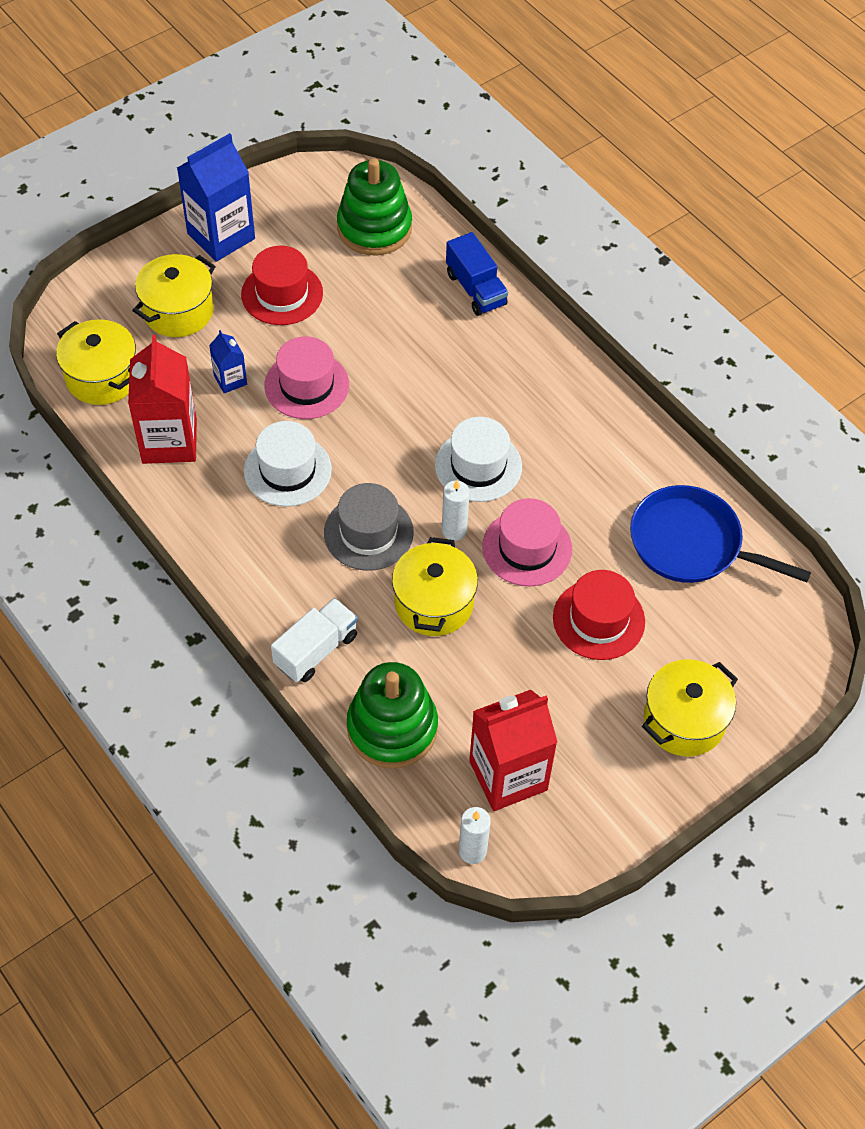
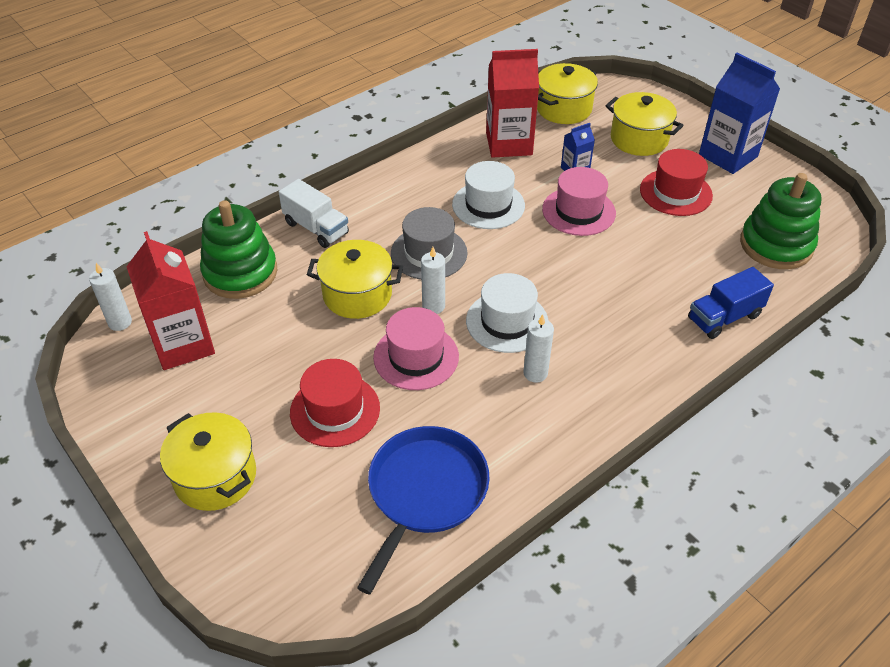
camera: 90 degrees right, 10 degrees down
(548, 448) = (535, 373): none -> white candle

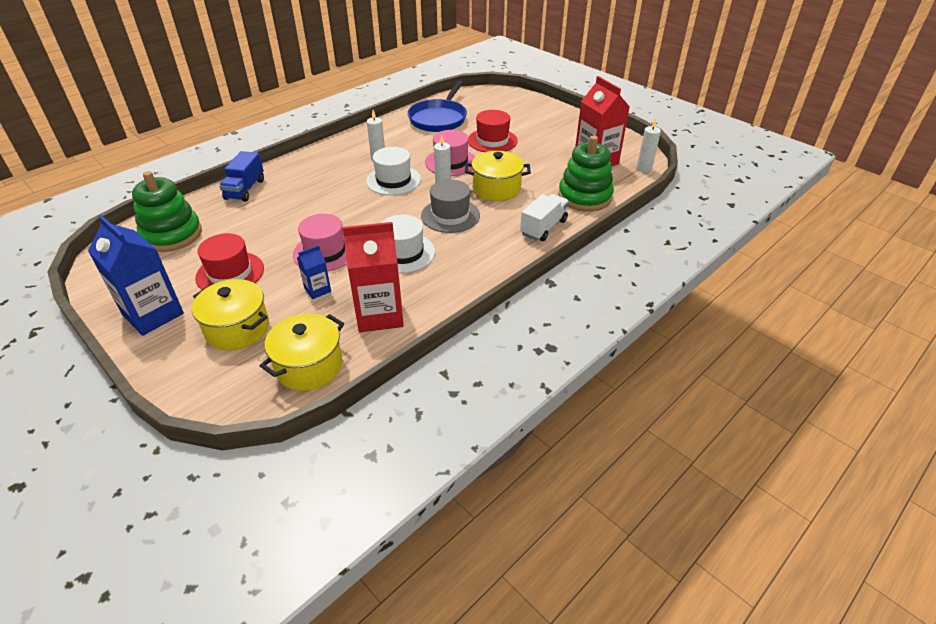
camera: 175 degrees right, 5 degrees down
(215, 476) = (543, 119): yellow pot -> none
(316, 228) = (543, 227): white truck -> white truck turned 90 degrees clockwise
(724, 317) = (245, 189): blue truck -> blue truck turned 135 degrees clockwise

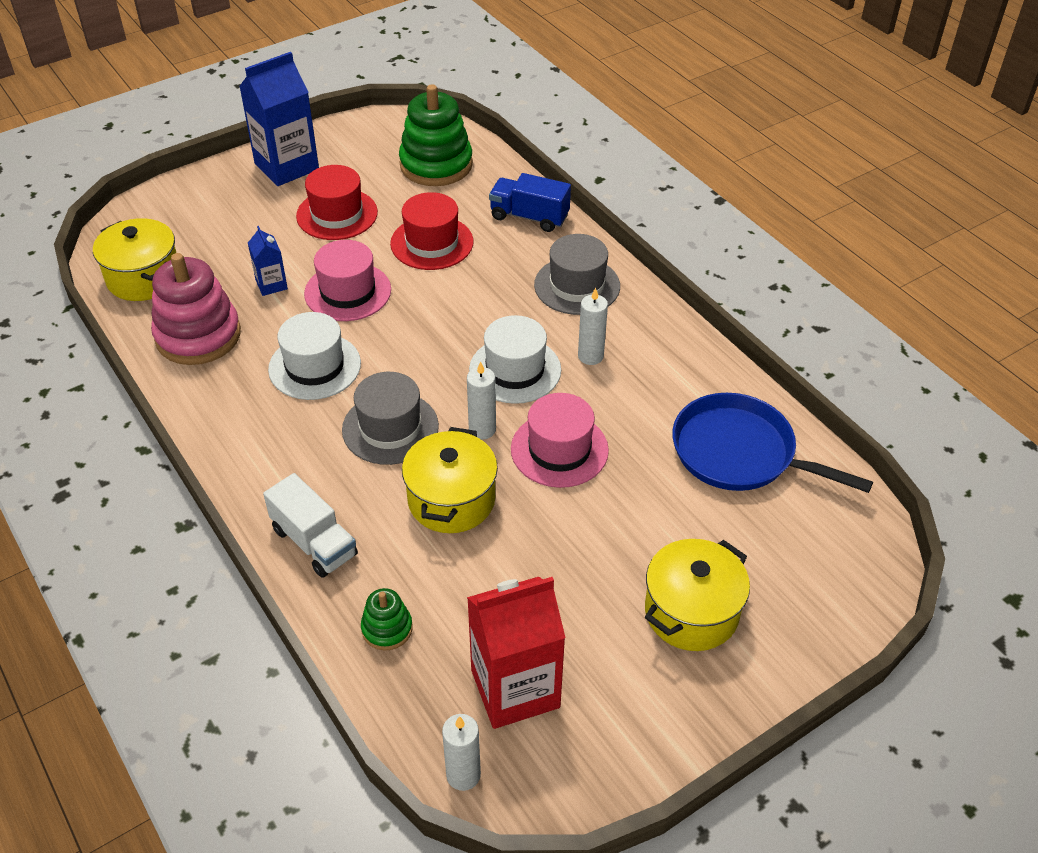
camera: 100 degrees right, 5 degrees up
(237, 329) = (232, 225): yellow pot -> yellow pot (691, 612)
(317, 167) = (577, 285): none -> grey hat
(379, 315) = (198, 336): red carton -> pink stacking toy
(492, 141) = (633, 524): red hat -> red hat (432, 243)
(584, 197) = (387, 628): green stacking toy -> green stacking toy, size x0.49

